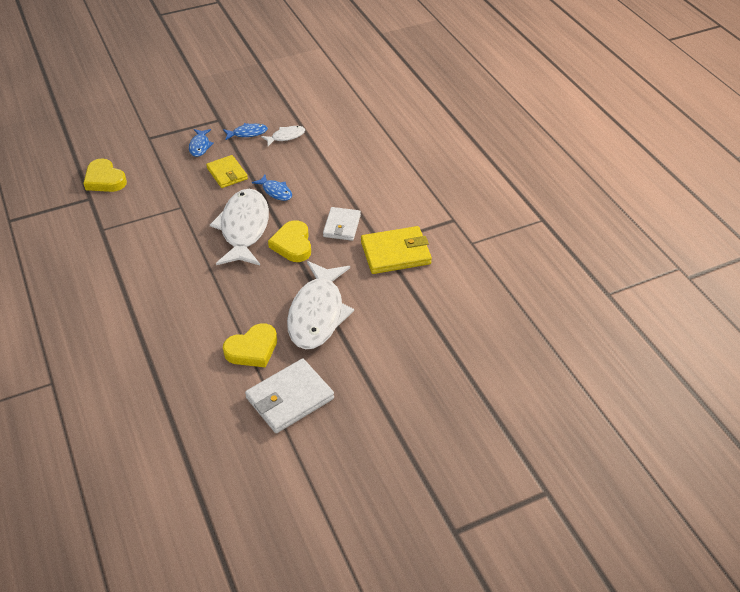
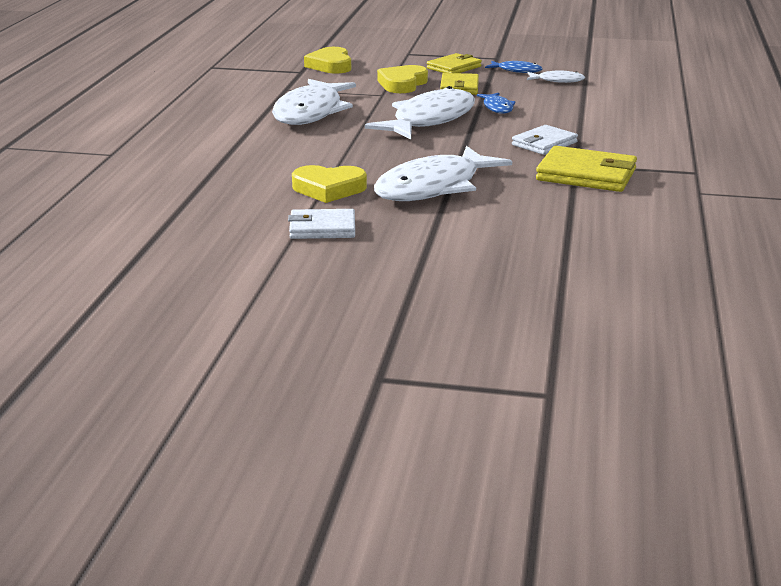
camera: 35 degrees right, 20 degrees down
(151, 255) = (311, 112): none -> white fish
(200, 146) = (454, 67): blue fish -> yellow wallet
(290, 398) = (322, 228): white wallet -> white wallet, size x0.66
(292, 244) = (469, 141): yellow heart -> yellow heart (402, 84)

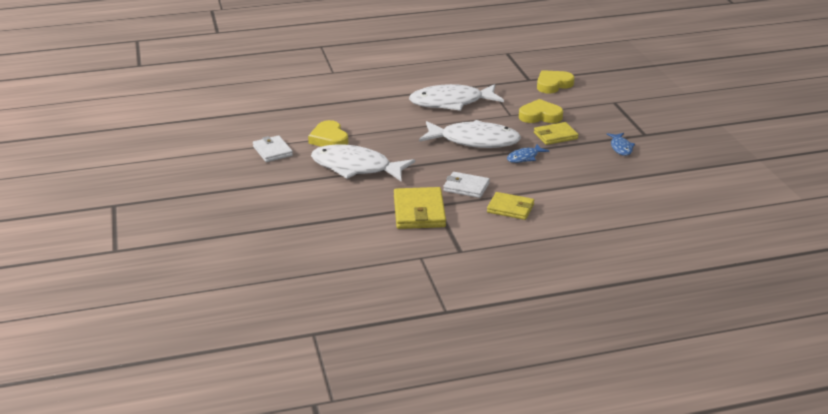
camera: 65 degrees right, 5 degrees up
(454, 67) = (600, 124): yellow wallet -> yellow wallet (510, 208)
(557, 81) = (614, 167): white fish -> none

